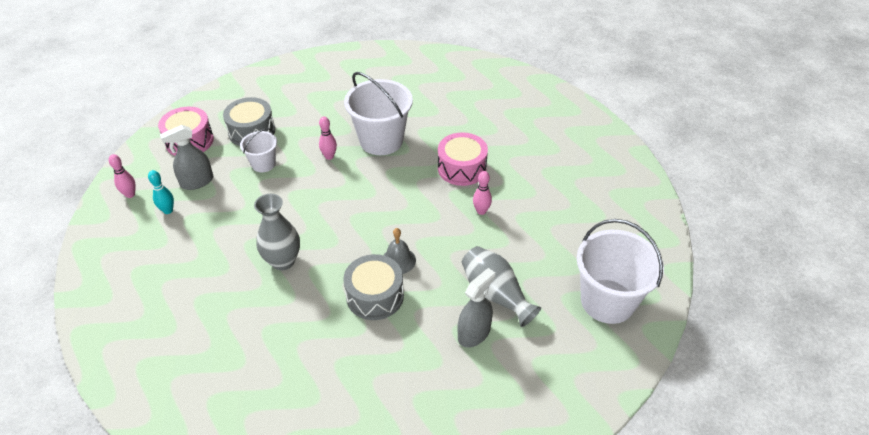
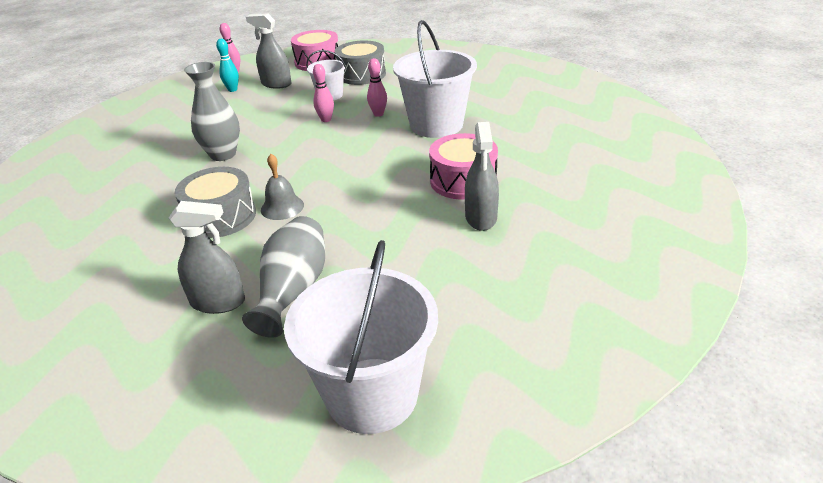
camera: 55 degrees right, 10 degrees down
(481, 211) = (414, 222): pink bowling pin -> pink bowling pin (326, 120)
(506, 183) = (481, 218): none -> grey spray bottle

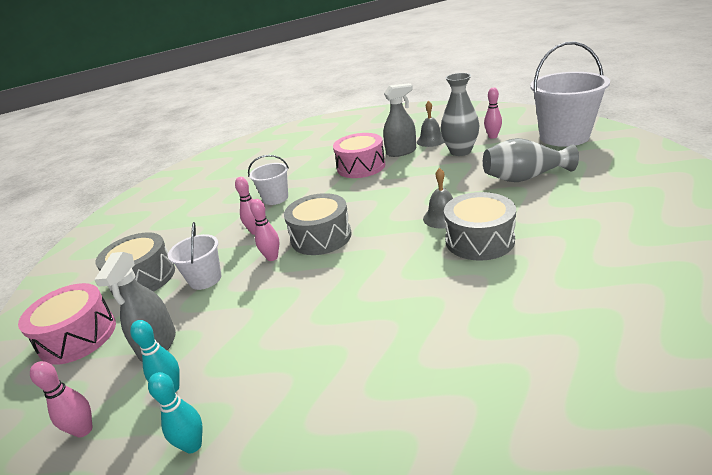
camera: 105 degrees left, 5 degrees down
(186, 96) = (193, 445): none -> turquoise bowling pin
(218, 302) = (565, 196): grey spray bottle -> none
(223, 154) = (373, 294): grey vase -> grey vase (460, 151)
(330, 142) = (321, 237): none -> grey drum
(436, 125) = (275, 198): white bucket -> white bucket, size x0.53
(454, 316) = (492, 136): none -> pink bowling pin
(498, 252) = (431, 140): none -> grey bell

